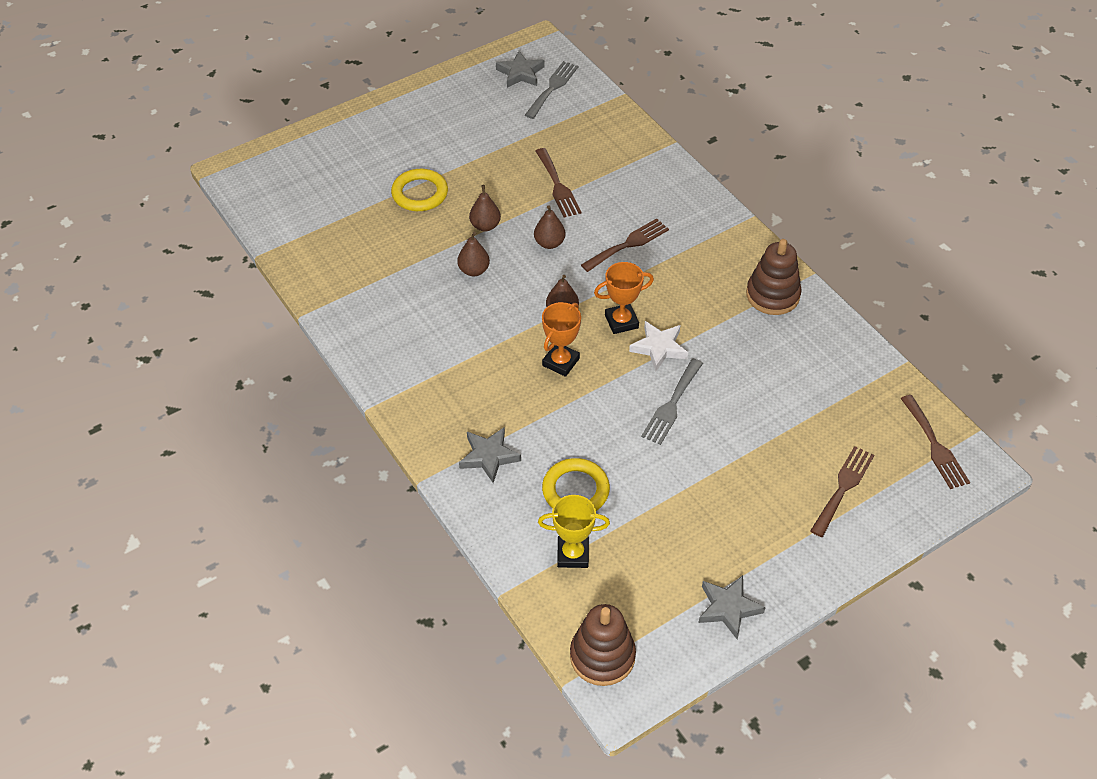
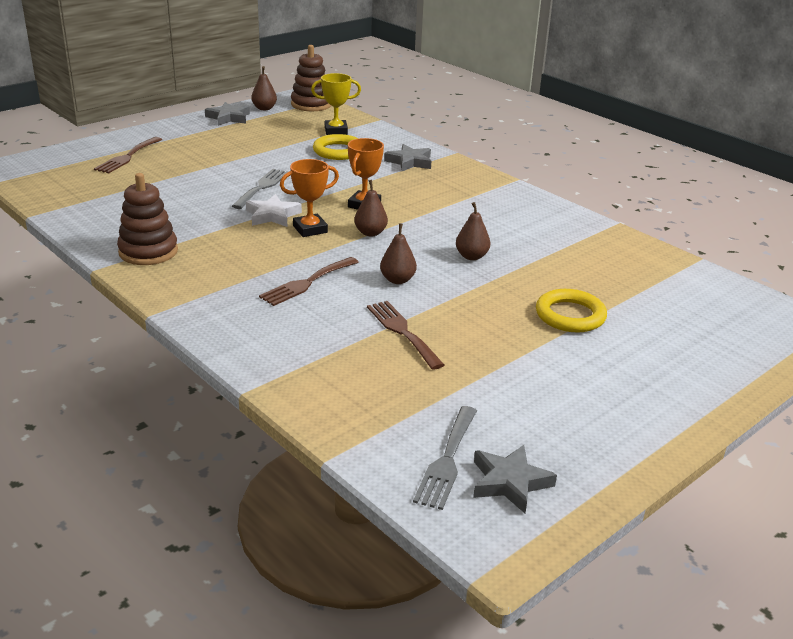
camera: 170 degrees right, 20 degrees down
(485, 226) = (476, 291): brown pear -> brown pear (264, 108)
(935, 446) = (37, 175): brown fork -> none

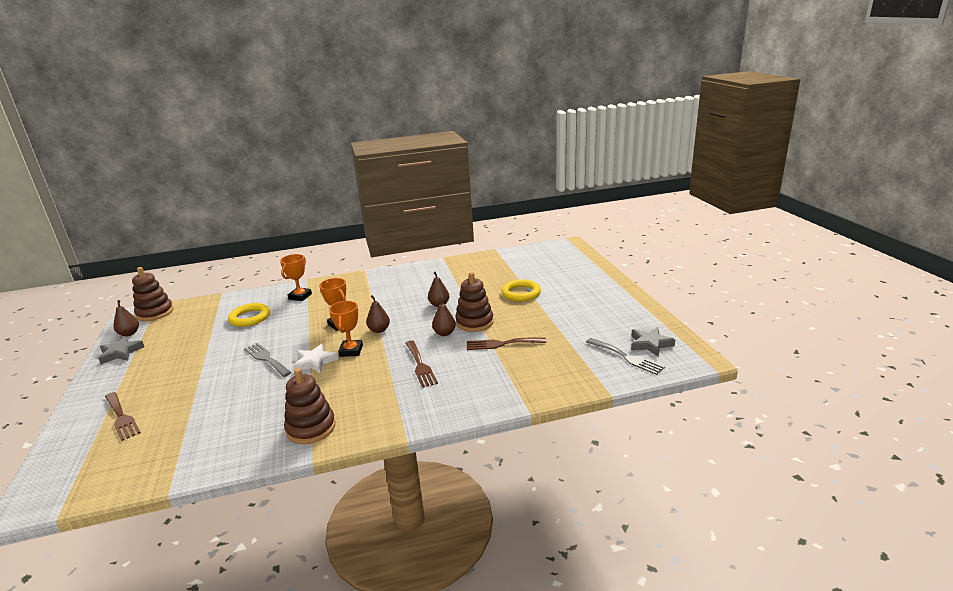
camera: 60 degrees left, 5 degrees down
(336, 131) = (215, 312): yellow trophy -> none
(409, 162) = (300, 296): grey star -> orange trophy
(445, 296) = (474, 322): none -> brown stacking toy

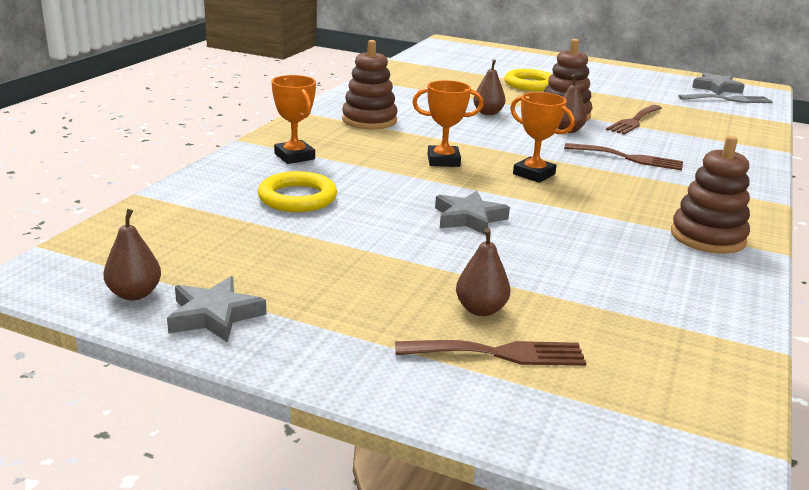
camera: 55 degrees left, 0 degrees up
(155, 313) = (86, 256): brown stacking toy -> brown stacking toy (369, 120)
(266, 359) = (469, 218): grey fork -> grey star
(315, 362) = (531, 197): white star -> none
(379, 330) = (501, 150): brown pear -> brown pear (480, 309)

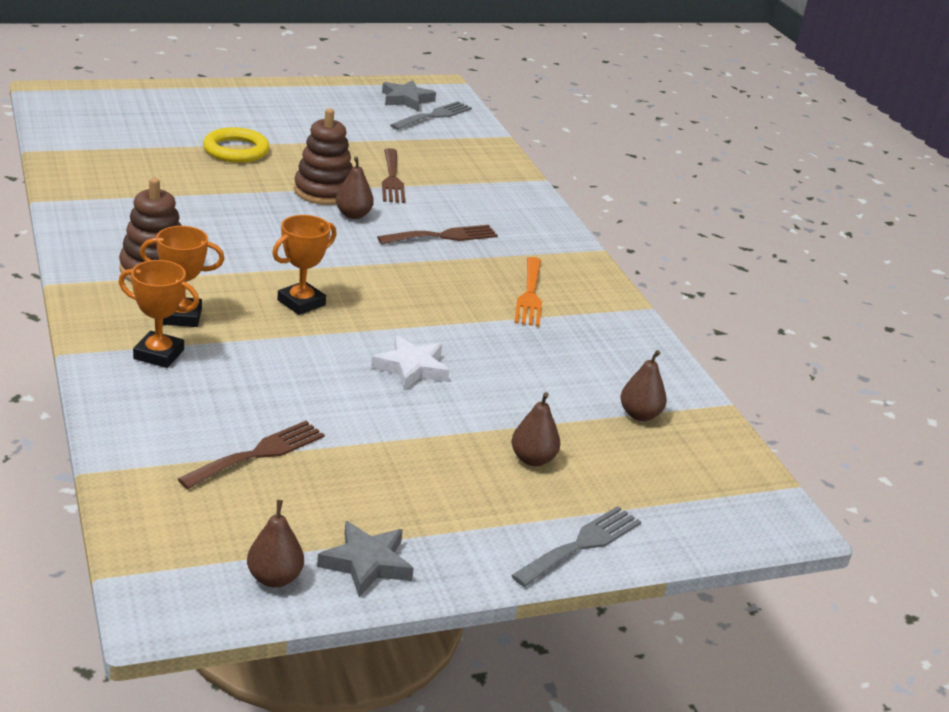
camera: 45 degrees left, 5 degrees up
(297, 198) = (242, 408): yellow ring -> none
(425, 389) = (581, 544): none -> grey fork
(469, 218) = (411, 368): grey star -> white star
(488, 113) = (253, 214): brown pear -> brown pear (639, 415)
(499, 353) = (588, 491): brown fork -> brown fork (258, 454)
(534, 174) = (395, 289): orange trophy -> orange trophy (181, 316)
(658, 210) = (530, 295): none -> orange fork
(707, 237) = (591, 312): brown stacking toy -> none

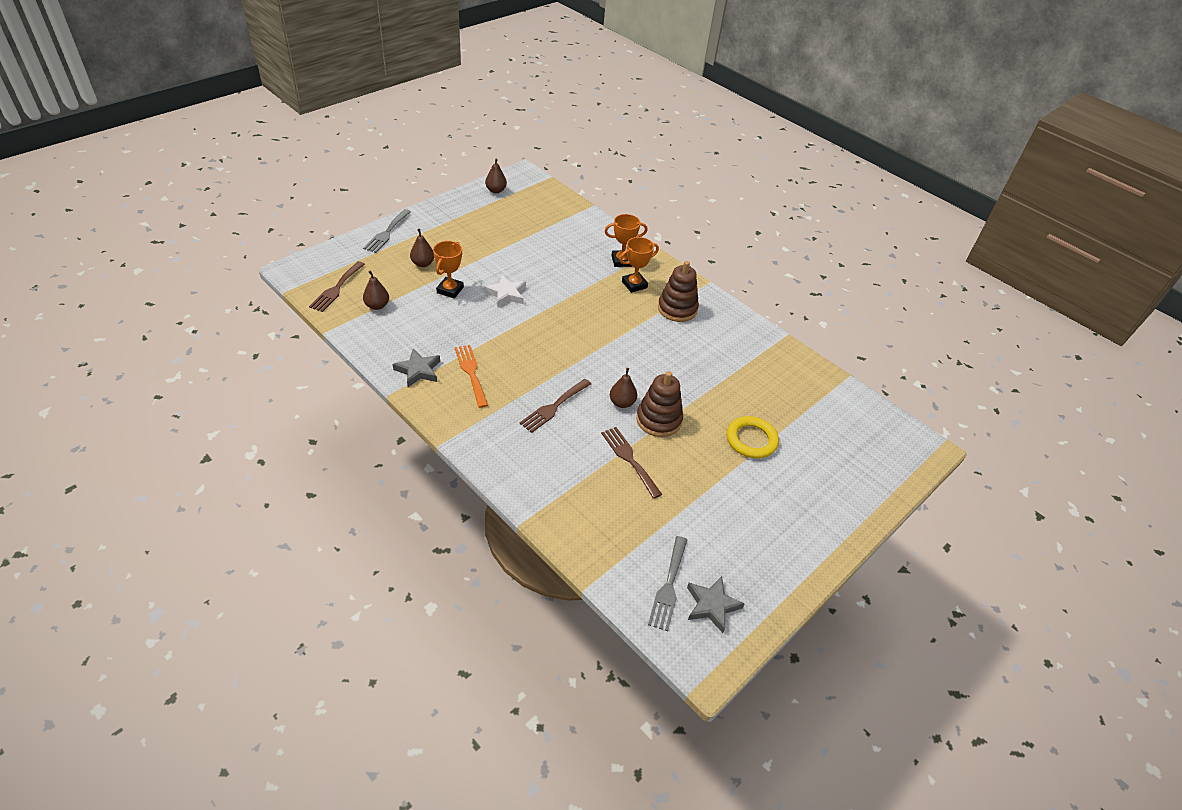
camera: 155 degrees right, 15 degrees up
(258, 454) = (539, 230): brown fork -> brown fork (336, 288)
(301, 303) = (589, 315): orange trophy -> orange trophy (450, 290)
(366, 563) = (467, 203): grey star -> grey star (418, 371)

